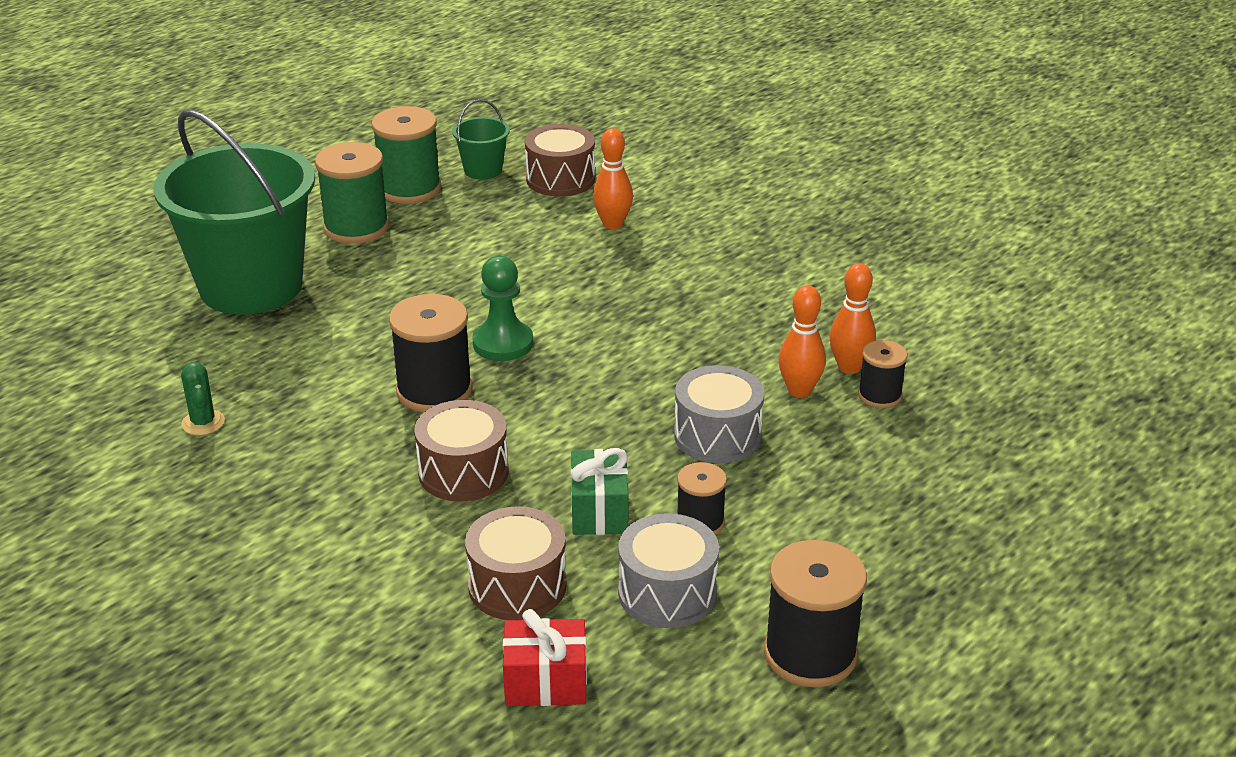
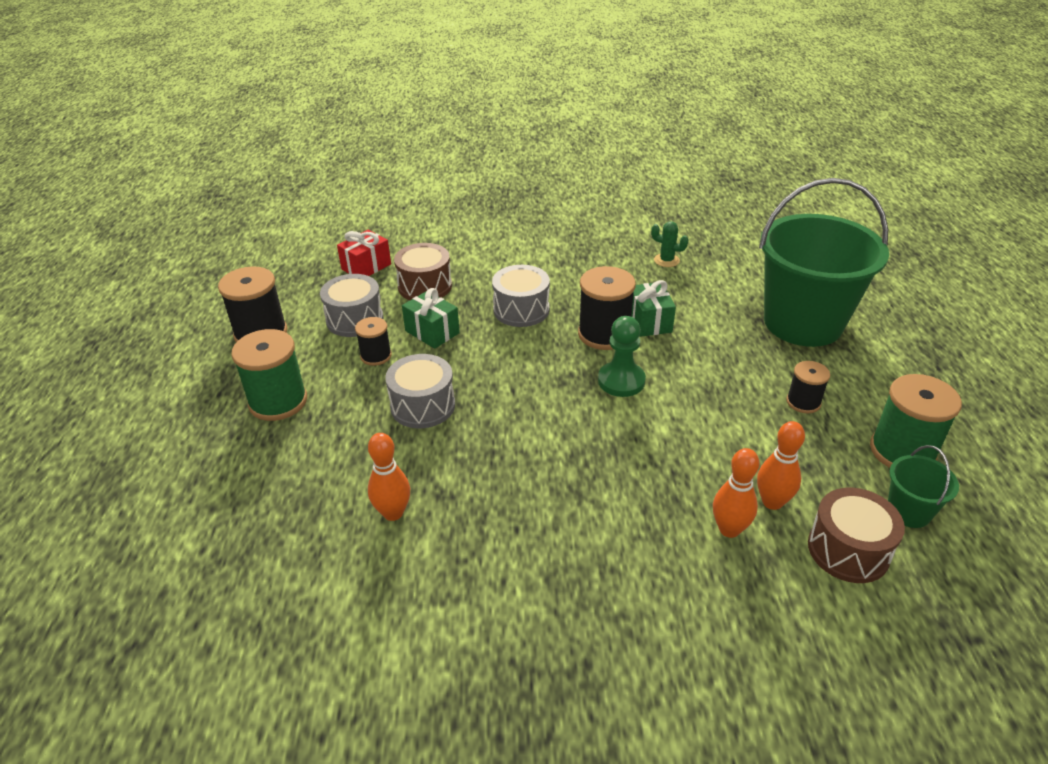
camera: 135 degrees right, 5 degrees up
(356, 227) = (852, 395): green spool -> green spool (278, 401)
(369, 374) = (649, 322): none -> green gift
(463, 472) = (521, 310): brown drum -> grey drum
(799, 391) = (407, 469): orange bowling pin -> orange bowling pin (772, 502)
(879, 395) = (350, 502): black spool -> black spool (803, 402)

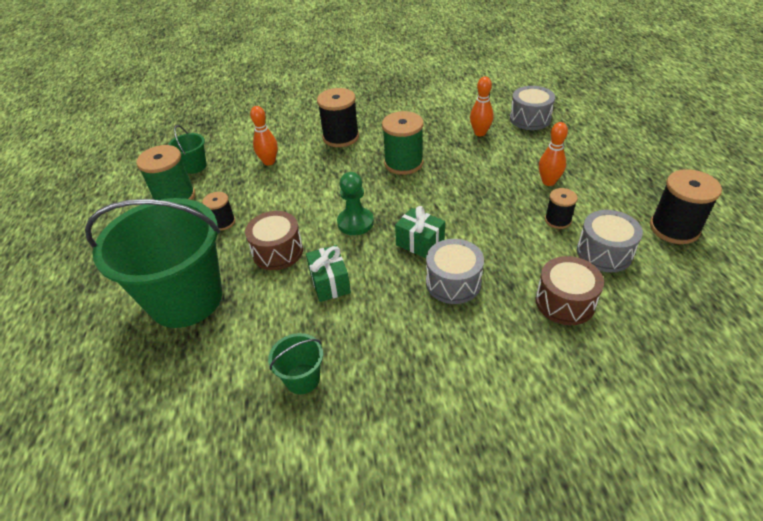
camera: 175 degrees right, 5 degrees up
(278, 401) = (601, 178): green spool -> green spool (403, 163)
(366, 267) = (650, 324): red gift -> none
(423, 406) = (496, 188): grey drum -> grey drum (530, 119)
(432, 332) = (525, 248): green gift -> green gift (420, 243)
(604, 334) = (371, 264): black spool -> black spool (341, 137)
(666, 260) = (302, 379): green cactus -> green bucket
(729, 529) = (297, 147): orange bowling pin -> orange bowling pin (548, 182)
(848, 550) = (238, 146): brown drum -> brown drum (278, 251)

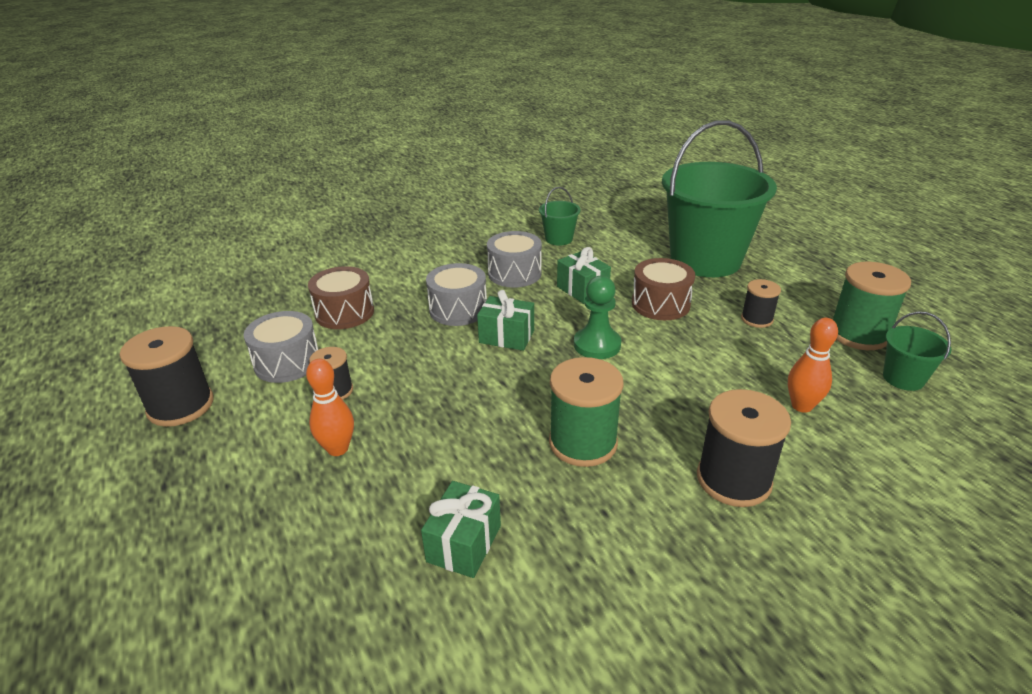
camera: 160 degrees right, 10 degrees down
(480, 133) = (464, 544): orange bowling pin -> green gift
(530, 119) = (353, 616): grey drum -> grey drum (514, 273)

